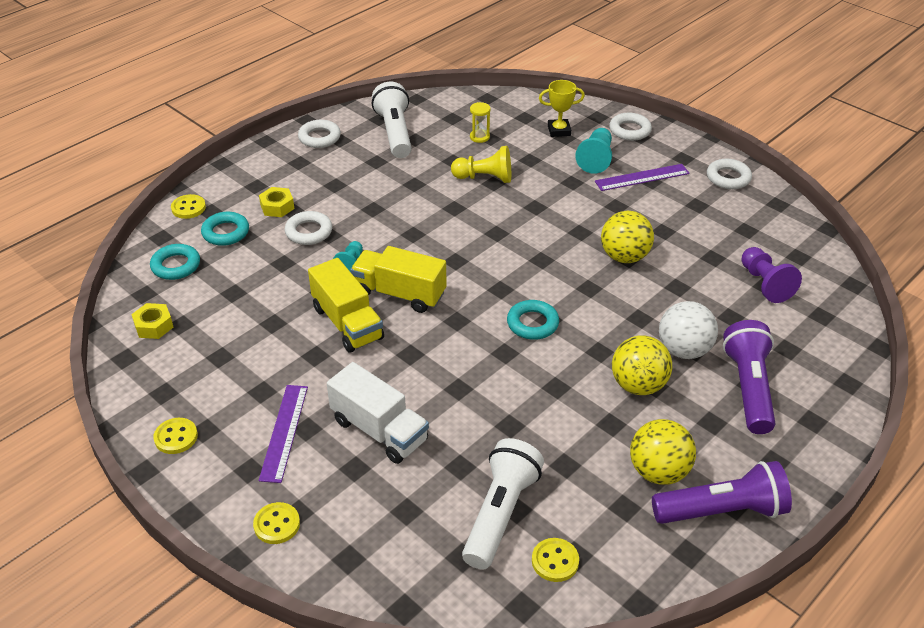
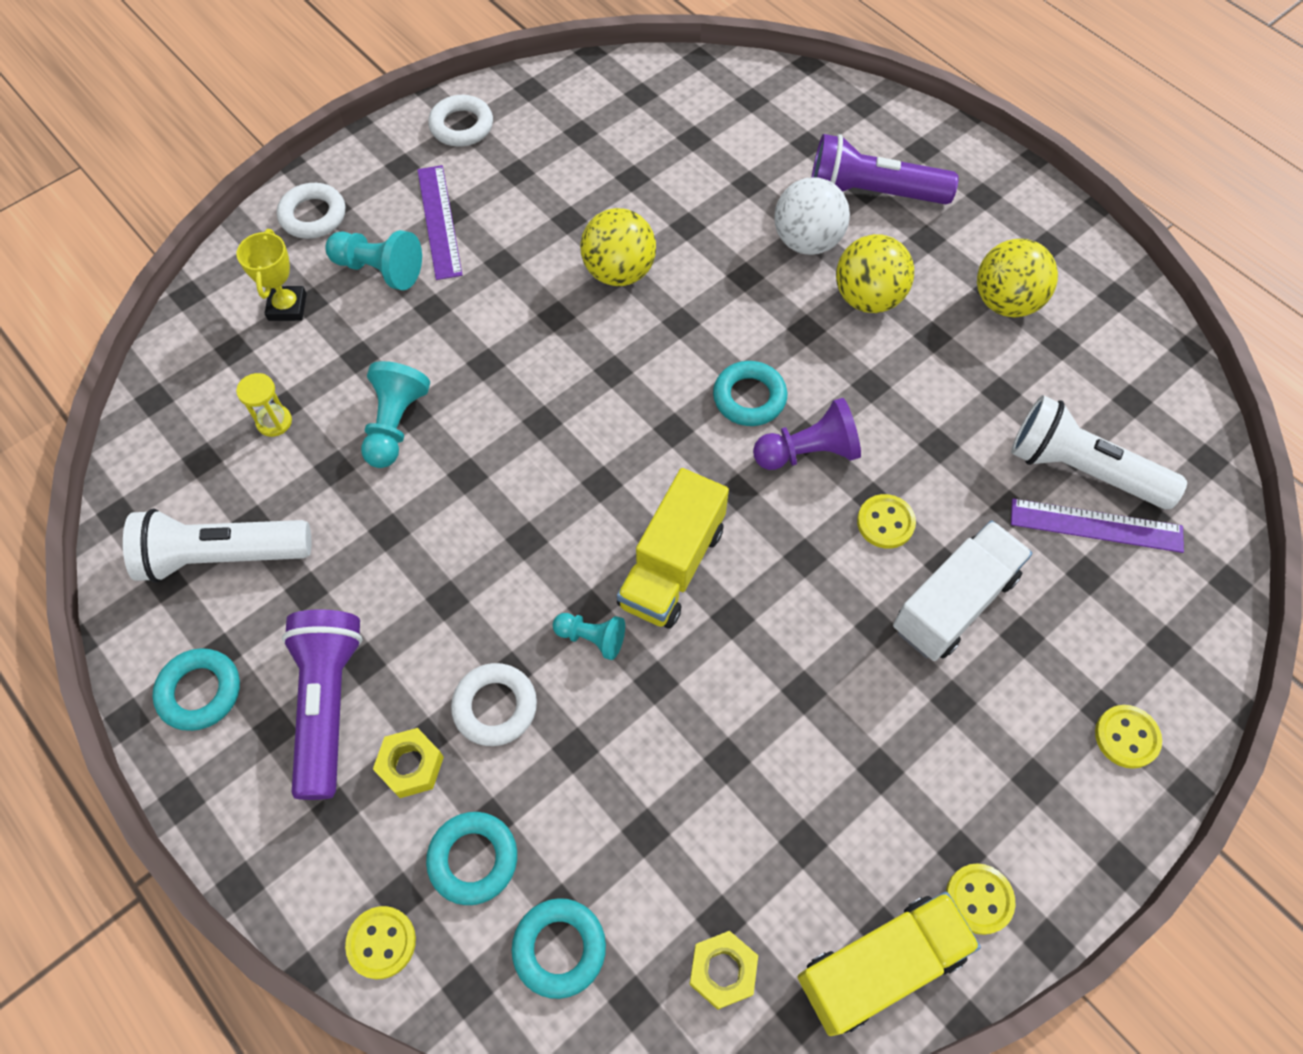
camera: 85 degrees left, 20 degrees up
(284, 432) = (962, 733): purple ruler -> purple ruler (1096, 525)
(319, 137) = (200, 692): white ring -> turquoise ring
(347, 323) = (734, 643): yellow truck -> yellow truck (880, 966)
(485, 178) = (395, 424): yellow pawn -> turquoise pawn
(555, 561) = (1143, 421): yellow button -> yellow button (885, 522)
(722, 511) = (1057, 255): purple flashlight -> purple flashlight (328, 704)
(765, 284) = (690, 137): purple pawn -> purple pawn (808, 452)

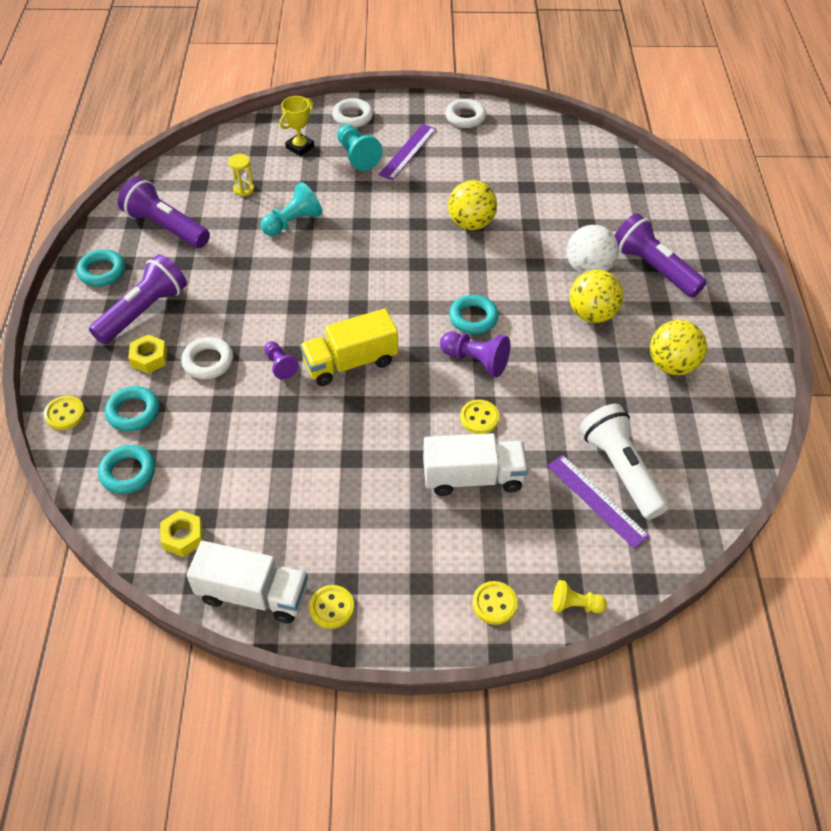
camera: 40 degrees right, 10 degrees down
(222, 556) = (166, 227): white flashlight -> purple flashlight
(592, 638) = (280, 365): turquoise pawn -> purple pawn
(880, 966) = (253, 594): yellow truck -> white truck
(1197, 667) = (575, 605): none -> yellow pawn

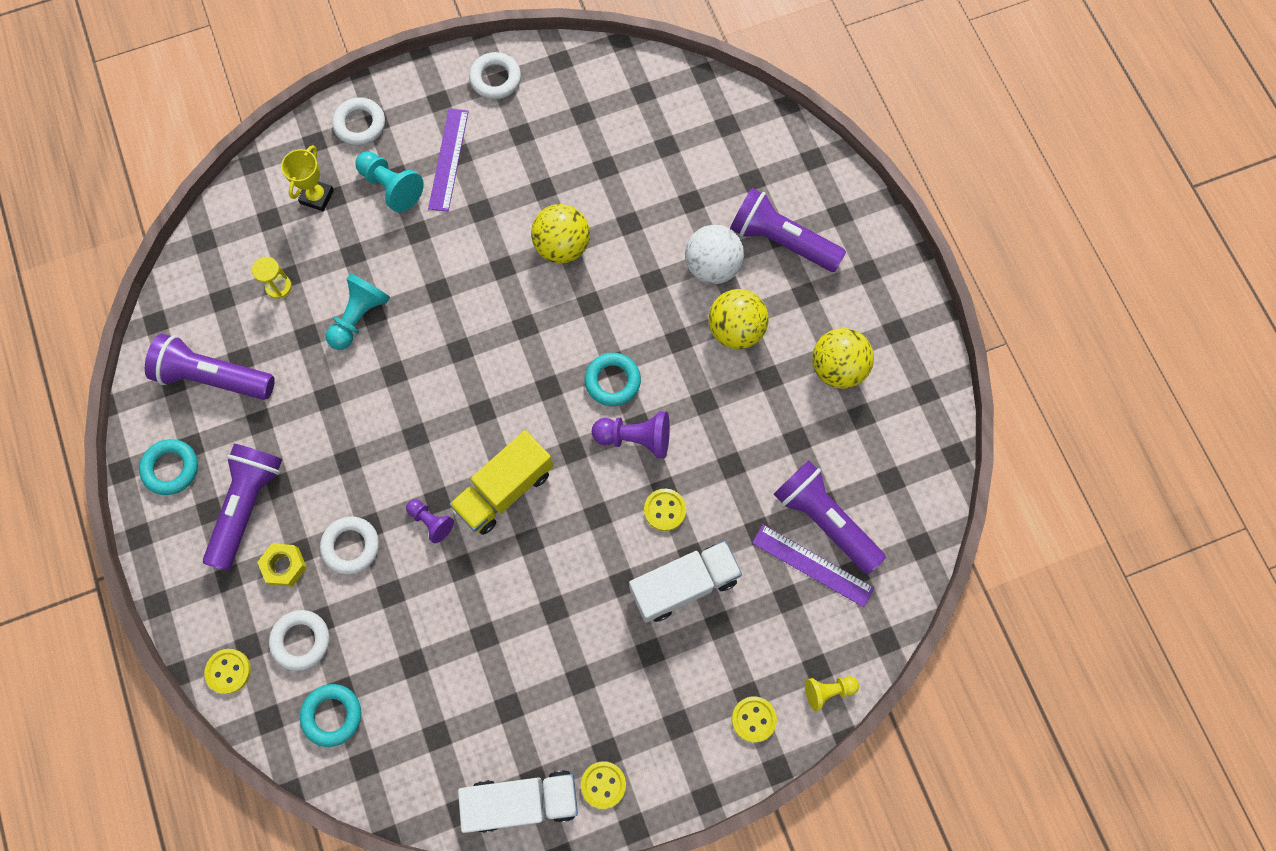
camera: 20 degrees left, 20 degrees up
(133, 412) = (301, 640): turquoise ring -> white ring
(183, 537) = (424, 766): yellow nut -> none
(620, 469) = (824, 520): white flashlight -> purple flashlight

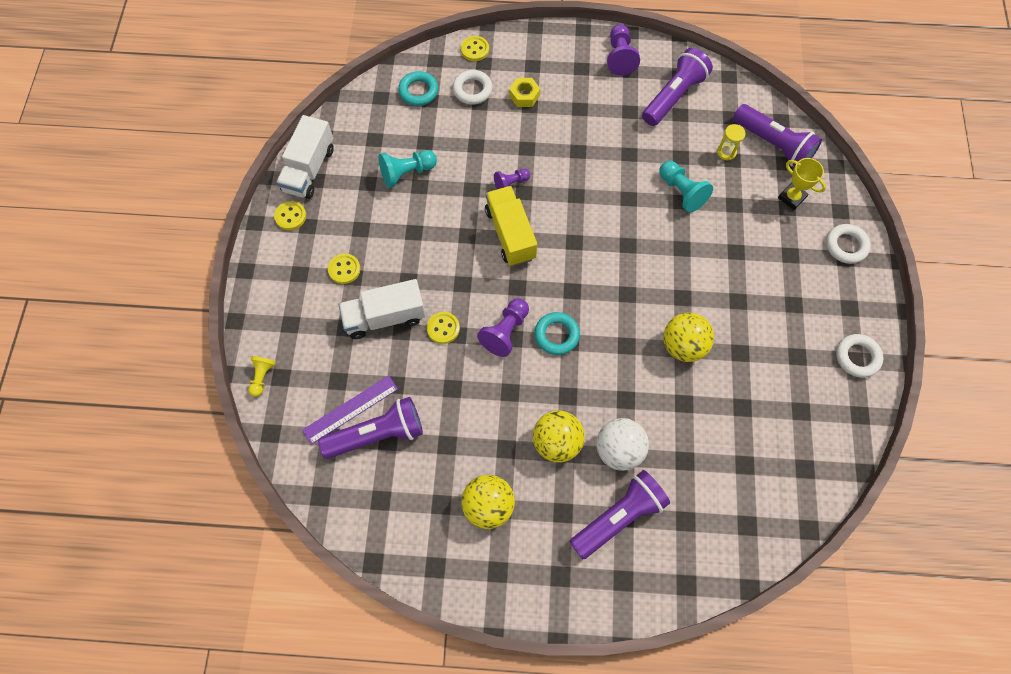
camera: 115 degrees right, 5 degrees down
(171, 468) = (620, 57): turquoise ring -> purple pawn
(247, 506) = (574, 88): purple flashlight -> purple flashlight (773, 145)
(351, 546) = (518, 134): white ring -> none
(391, 187) = (782, 248): turquoise pawn -> turquoise pawn (407, 173)
(448, 159) = (792, 295): purple ruler -> none
(684, 585) = (385, 317): white truck -> white truck turned 75 degrees clockwise
(753, 719) = (274, 321): yellow button -> yellow button (344, 269)

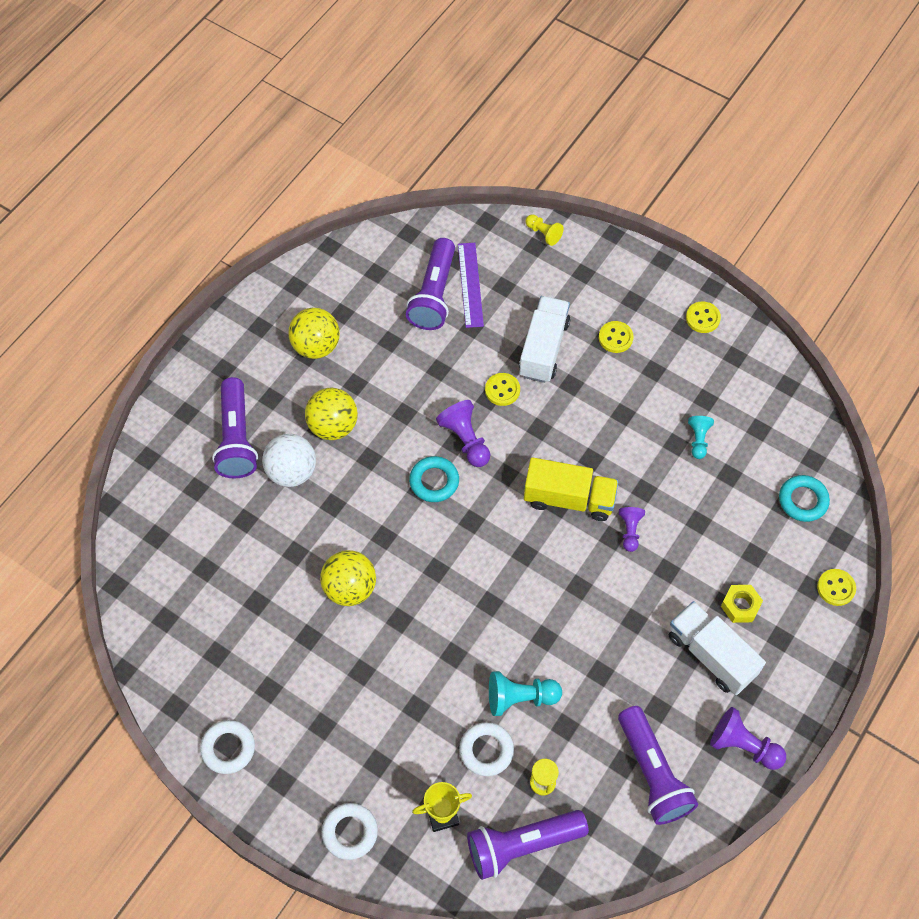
camera: 120 degrees right, 5 degrees down
(309, 169) = (751, 355): white truck -> white truck (711, 655)
(407, 173) = (698, 440): turquoise pawn -> turquoise pawn, size x0.64
(472, 90) = (776, 556): white ring -> white ring (486, 750)

